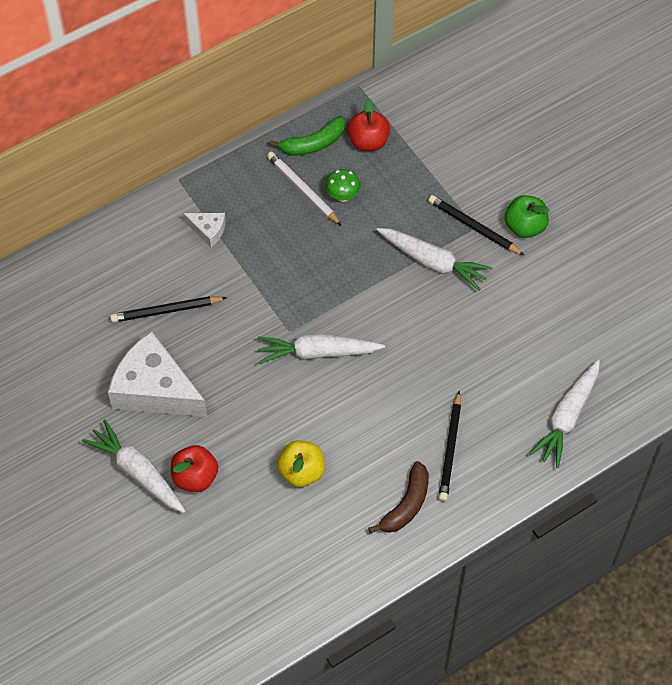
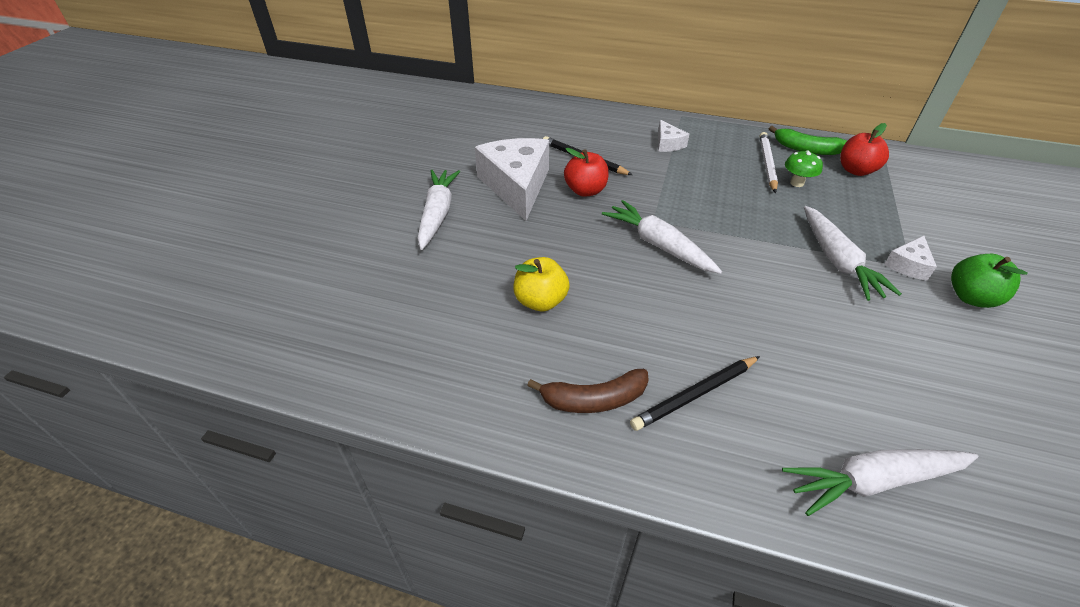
camera: 50 degrees right, 15 degrees down
(195, 477) = (465, 244): red apple -> red apple (585, 190)
(473, 227) = (908, 265): black pencil -> white cheese

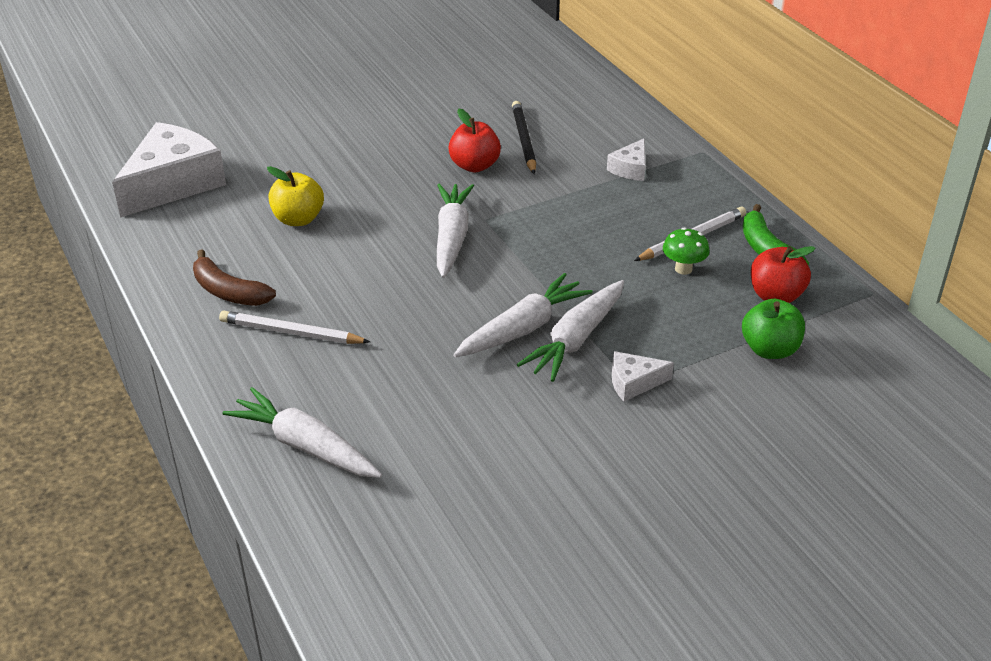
camera: 45 degrees right, 5 degrees down
(438, 214) = (332, 120): white carrot -> white carrot (523, 328)
(516, 186) = (427, 131): white cheese -> white cheese (173, 183)
(695, 395) = (291, 332): black pencil -> white pencil
(971, 297) = (633, 436): green apple -> green apple (770, 349)

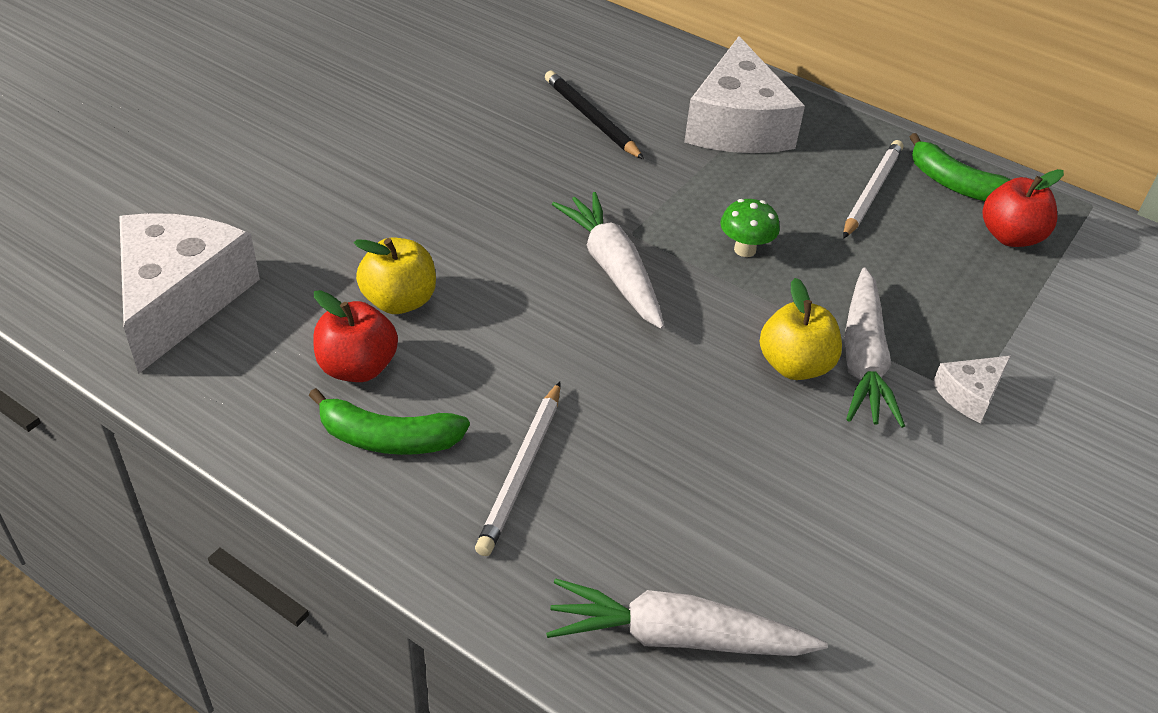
camera: 30 degrees left, 5 degrees up
(228, 291) = (388, 438): brown banana -> green banana
(291, 332) = (521, 471): white pencil -> white pencil turned 60 degrees counterclockwise
(474, 165) = (561, 166): red apple -> red apple (357, 367)
(523, 328) = (794, 365): white carrot -> yellow apple
(630, 169) = (737, 125): white cheese -> white cheese, size x2.18
(683, 269) = (895, 232): green mushroom -> green mushroom (745, 249)
(770, 349) = (1061, 303): green apple -> none

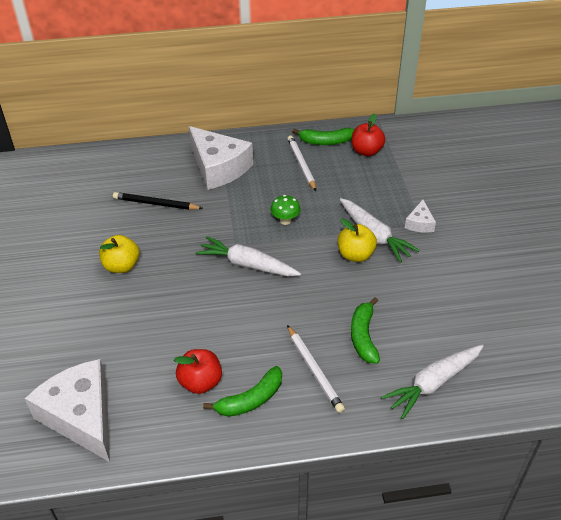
camera: 40 degrees left, 0 degrees up
(399, 301) = (180, 342): yellow apple -> yellow apple (121, 266)
(655, 483) = (363, 336): none -> green banana

